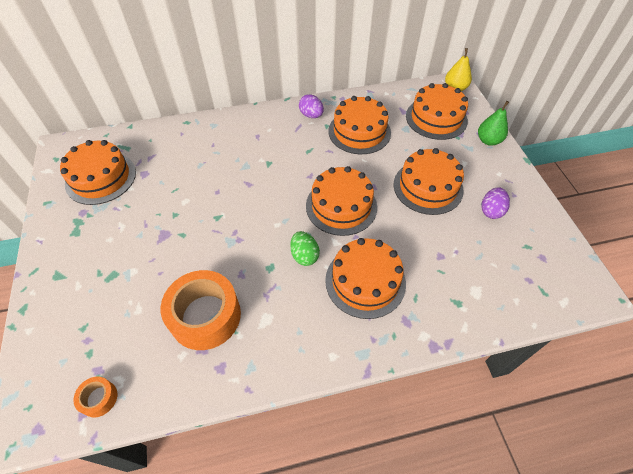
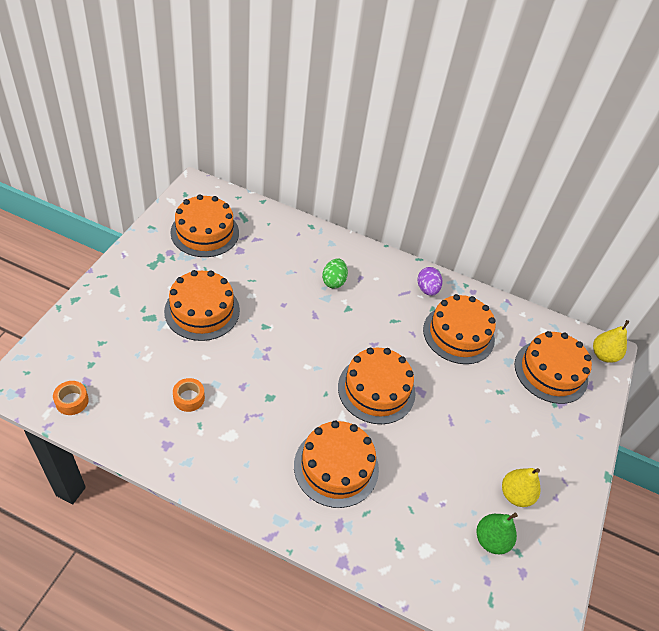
camera: 30 degrees right, 5 degrees down
(205, 316) = (189, 398): orange tape -> orange tape, size x0.45
(304, 255) = (305, 408): green egg -> green egg (333, 281)
(428, 187) = (474, 429): orange cake -> orange cake (202, 310)
(488, 141) = (584, 429): green pear -> green pear (491, 540)
(491, 211) = (515, 495): purple egg -> yellow pear

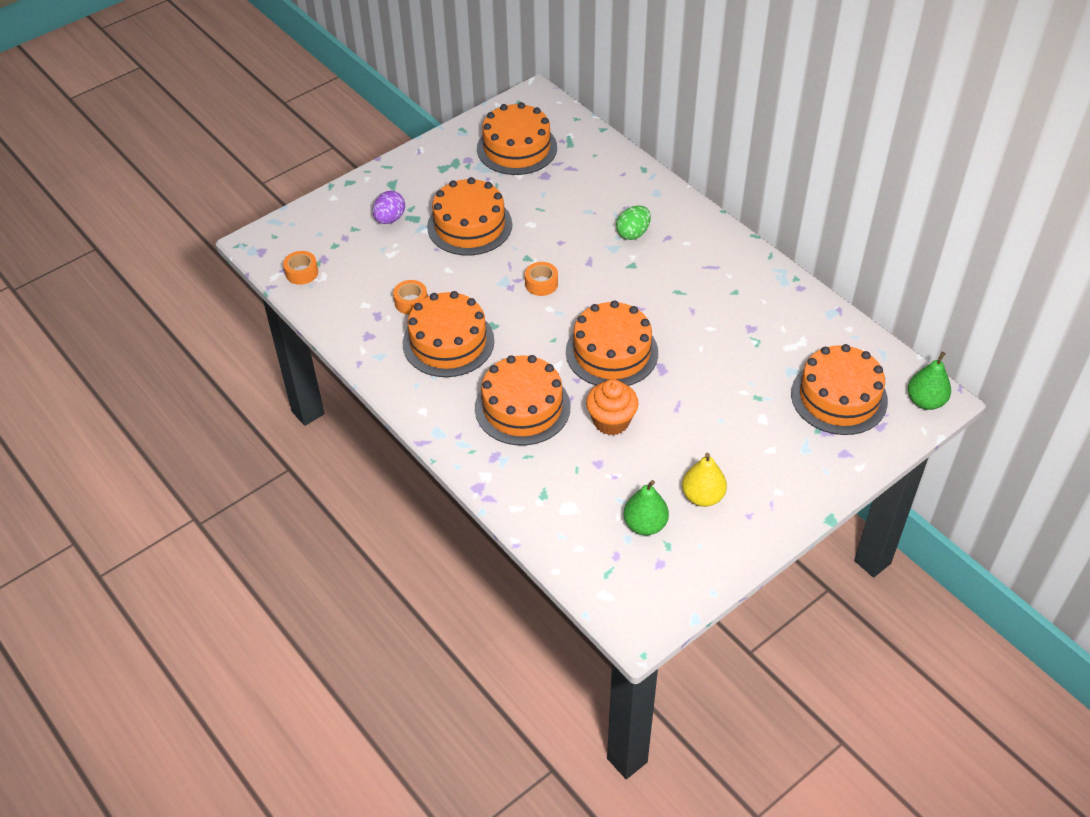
camera: 35 degrees right, 0 degrees up
(288, 346) = (541, 284): none -> orange tape
(411, 453) = (611, 421): none -> orange cupcake
(427, 289) = (742, 270): purple egg -> purple egg (390, 219)
(458, 334) = (748, 326): orange cake -> orange cake (448, 342)
(603, 355) = (925, 401): yellow pear -> green pear

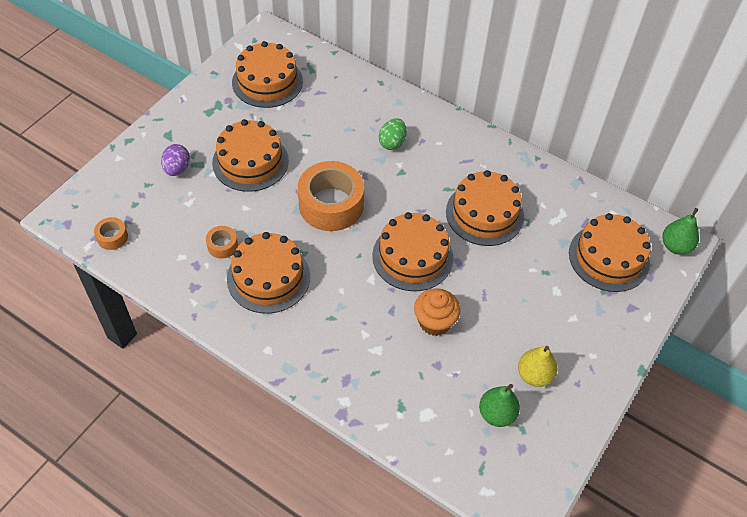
camera: 20 degrees left, 5 degrees up
(522, 407) = (354, 326): orange cake -> orange cake (484, 214)
(541, 284) = (331, 204): orange tape -> orange tape, size x2.22

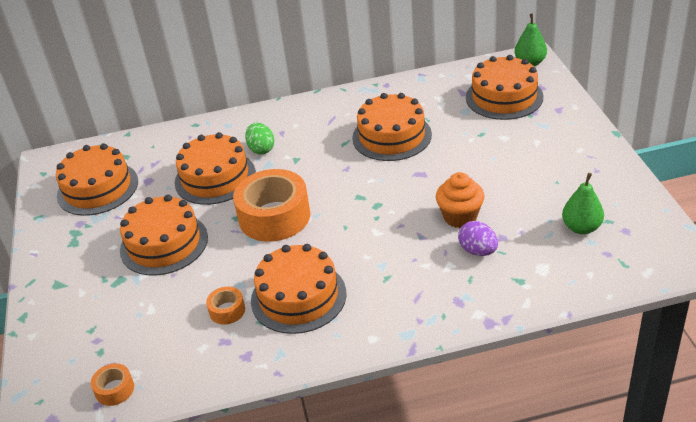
camera: 40 degrees left, 15 degrees down
(177, 169) = (103, 298): purple egg -> purple egg (478, 251)
(412, 256) = (384, 196): orange cake -> orange cake (215, 177)
(534, 375) = (566, 188): yellow pear -> none

